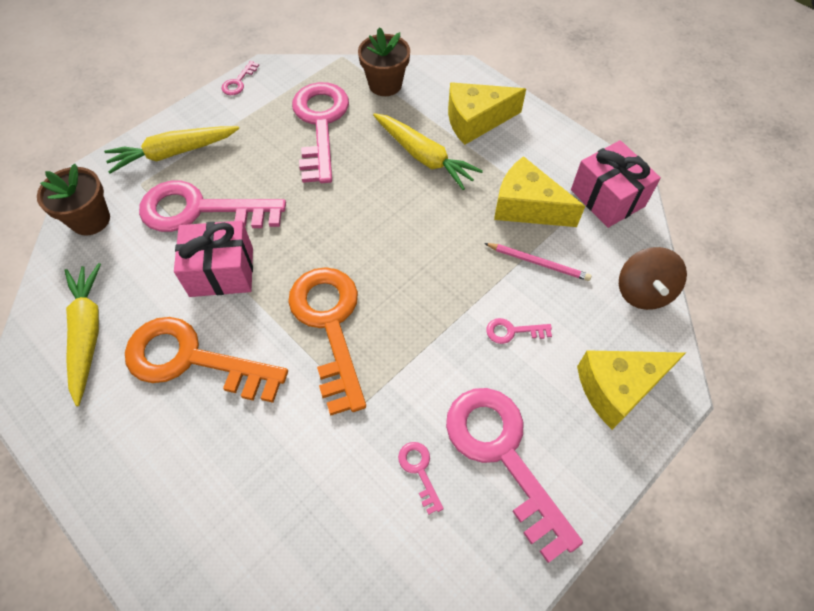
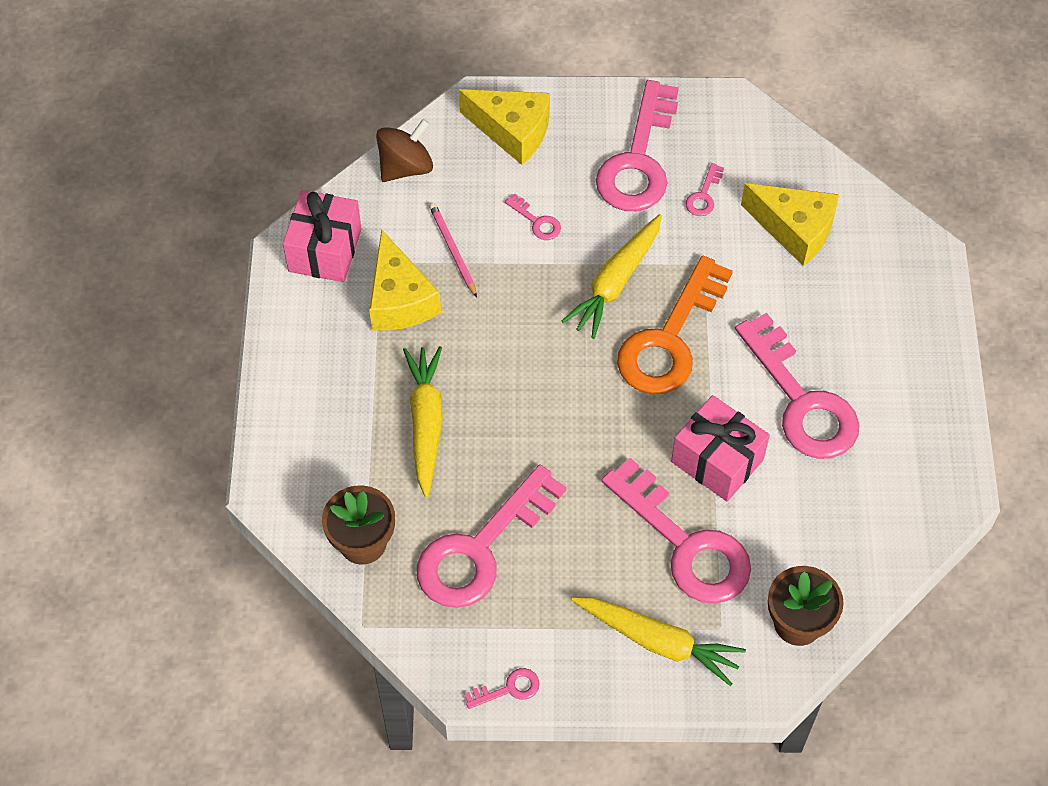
camera: 135 degrees left, 0 degrees up
(87, 333) = (873, 495): yellow carrot -> yellow carrot (615, 282)
(193, 360) = (801, 400): orange key -> pink key
(476, 121) = (331, 419): yellow cheese -> yellow cheese (794, 230)

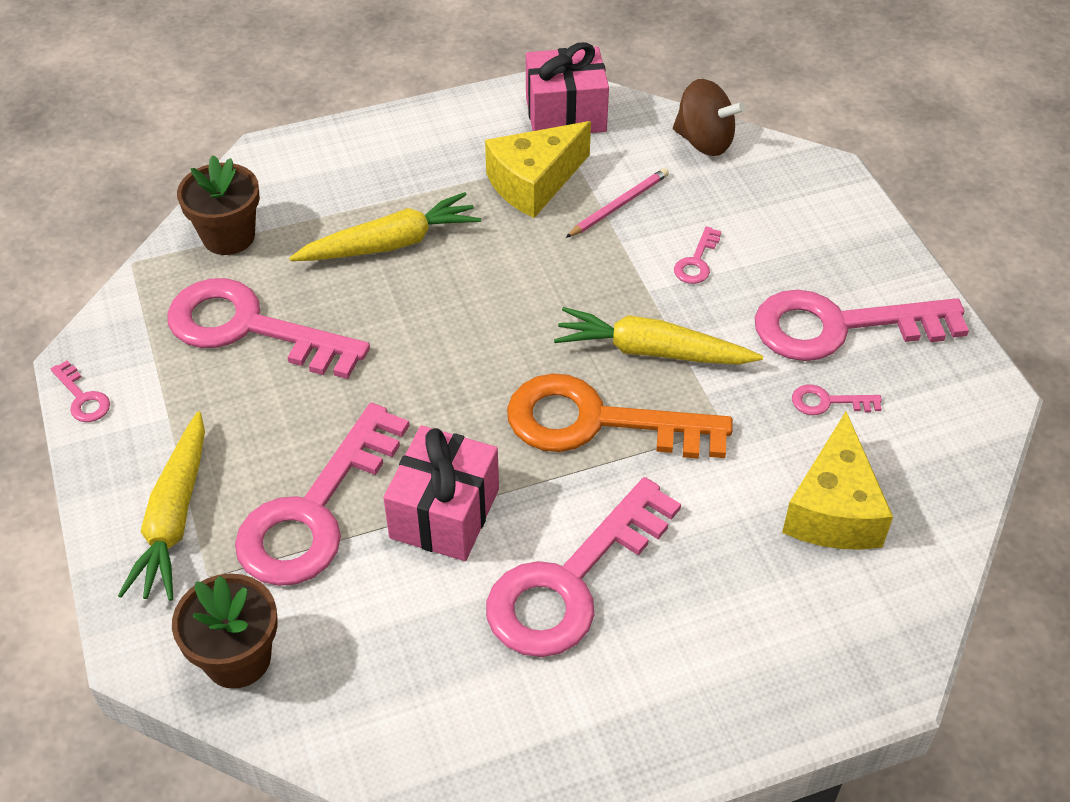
camera: 70 degrees right, 10 degrees down
(512, 131) = (806, 209): yellow cheese -> none

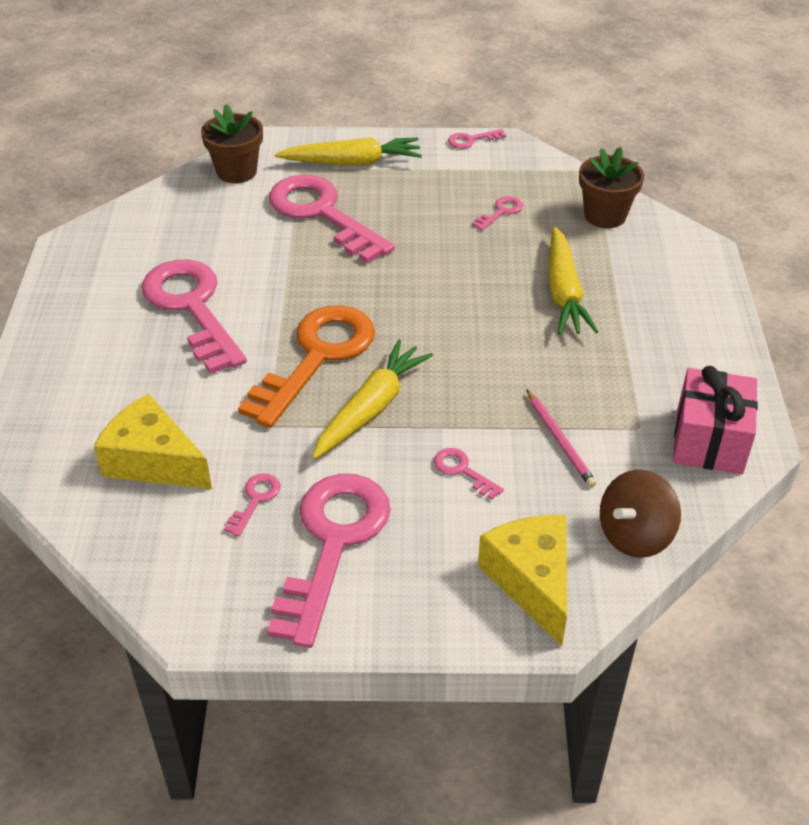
camera: 110 degrees right, 5 degrees down
(174, 518) = (352, 162): yellow carrot -> yellow carrot turned 150 degrees clockwise
(251, 329) = (500, 212): pink key -> pink key, size x0.40
(444, 513) = (284, 266): pink gift -> none
(534, 183) = (611, 392): yellow cheese -> yellow cheese (532, 581)

